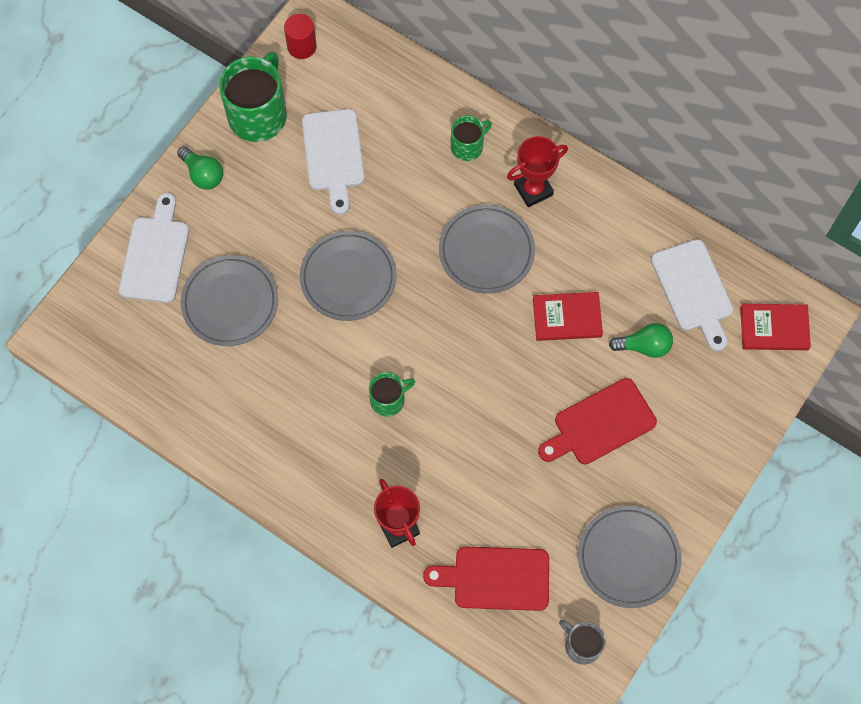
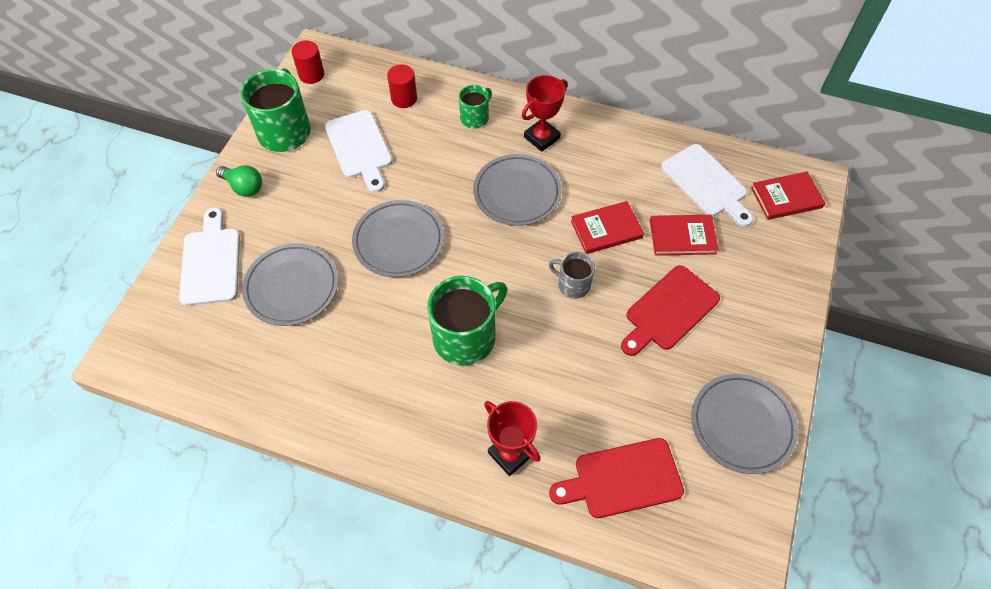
camera: 15 degrees left, 10 degrees down
(388, 400) = (465, 337): green mug -> green mug, size x1.84
(396, 103) = (404, 98): none -> red cylinder
(582, 645) = (731, 524): grey mug -> grey mug (573, 284)
(644, 346) = (682, 237): green light bulb -> red book

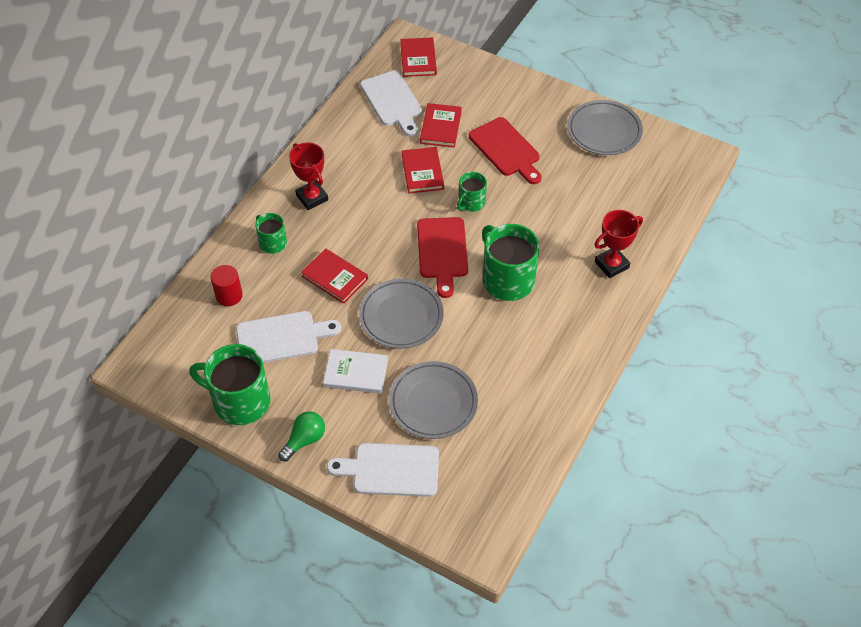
camera: 80 degrees left, 5 degrees down
(311, 74) = (167, 373): red cylinder -> none
(323, 214) = (356, 373): none -> white book
(440, 176) = (335, 277): none -> red book
(517, 193) = (369, 224): grey plate -> none
(573, 284) = (471, 202): grey mug -> green mug
(622, 479) = (637, 203): red cutting board -> red cutting board (442, 252)
(706, 183) = (392, 101): white cutting board -> white cutting board turned 90 degrees clockwise

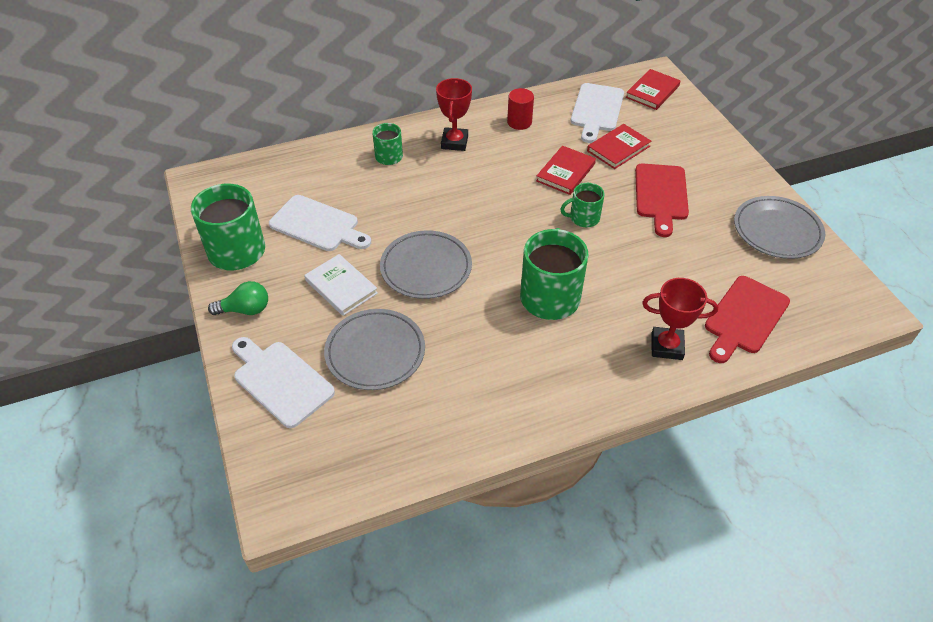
camera: 40 degrees right, 5 degrees down
(229, 295) = (316, 173): red cylinder -> red cylinder (519, 122)
(335, 277) = (406, 207): red book -> none
(442, 252) = (516, 240): red cutting board -> red cutting board (744, 317)

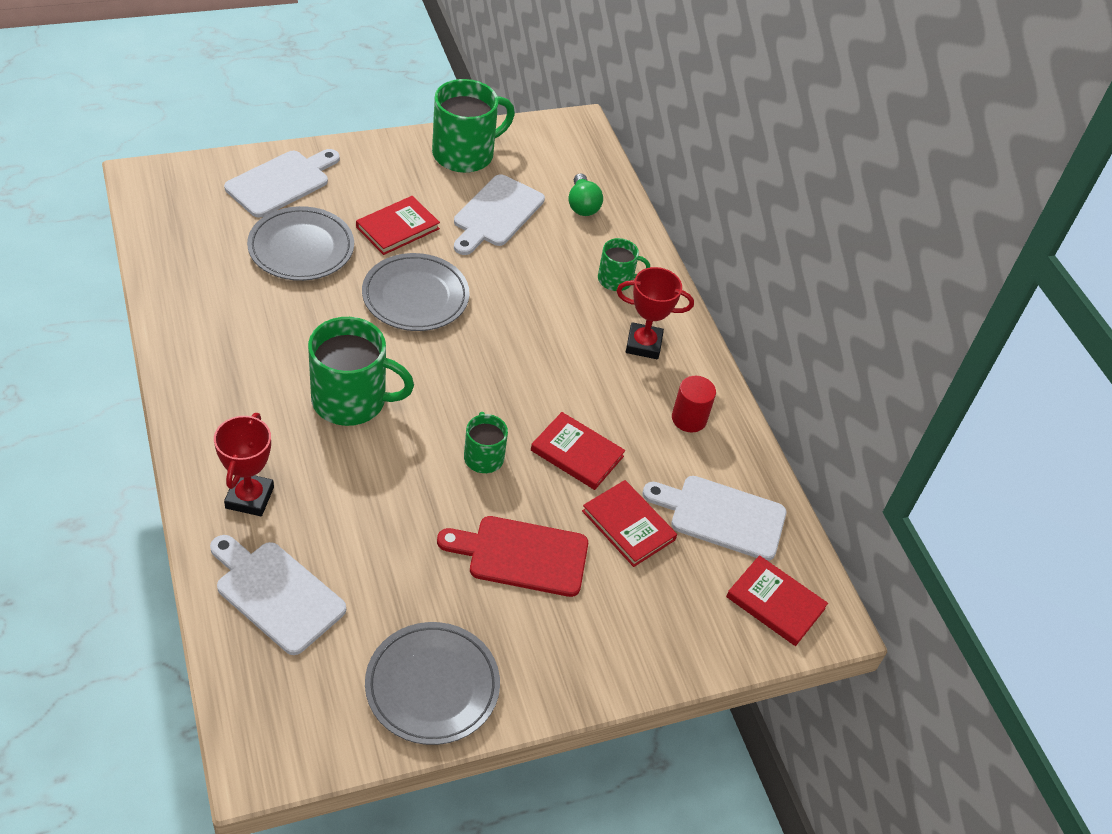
camera: 85 degrees right, 0 degrees up
(245, 310) = (378, 160): green light bulb -> green light bulb (582, 205)
(341, 287) = (397, 228): white book -> red book
(744, 317) = (276, 593): red cutting board -> white cutting board

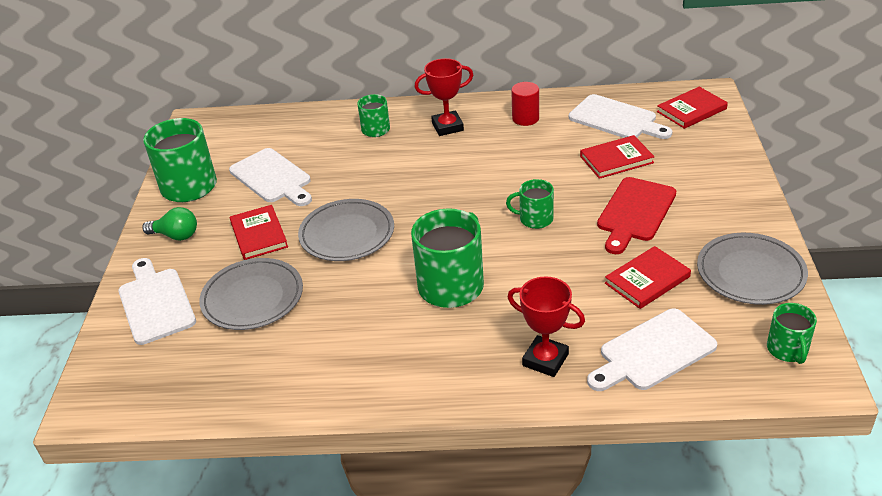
camera: 60 degrees left, 10 degrees down
(300, 728) = (787, 350): none -> green mug
(577, 453) = (544, 173): red book -> red book (647, 280)
(582, 205) = (287, 133): green light bulb -> green light bulb (176, 235)
(643, 344) = (447, 127): red trophy -> red trophy turned 45 degrees clockwise
(721, 516) = (616, 119): white cutting board -> white cutting board turned 90 degrees counterclockwise

